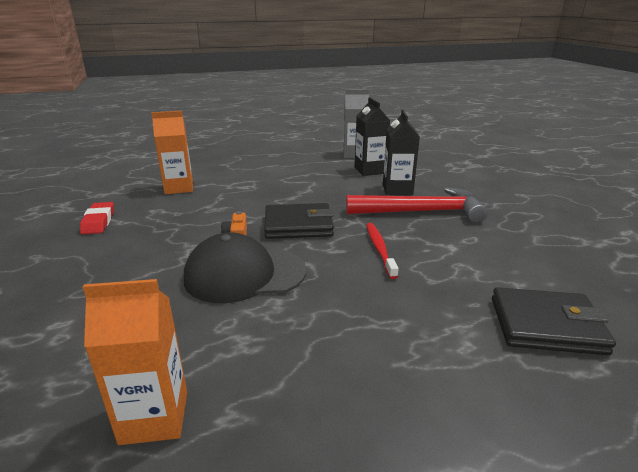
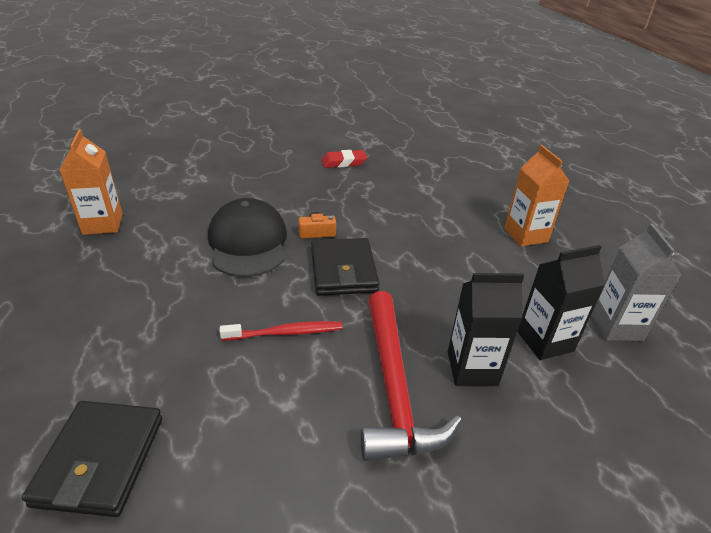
camera: 85 degrees right, 10 degrees up
(179, 188) = (424, 188): orange carton -> orange carton (526, 235)

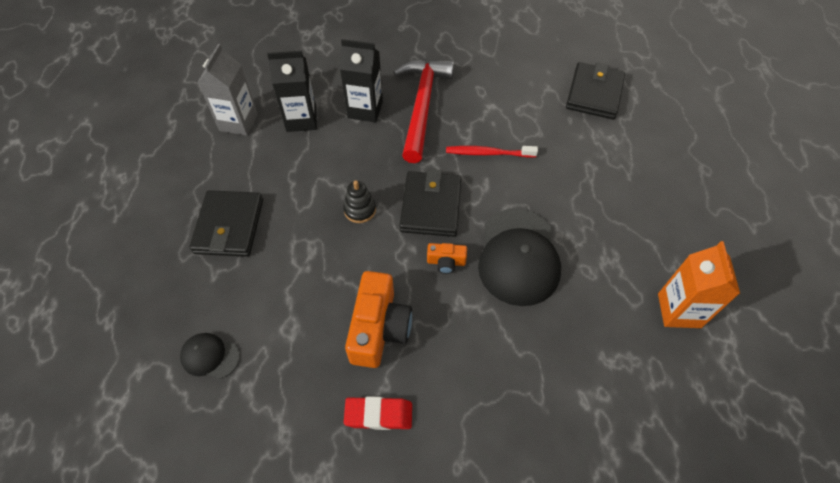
camera: 165 degrees left, 20 degrees up
(360, 193) = (379, 328): none -> orange camera
(415, 259) = (360, 210): none -> black stacking toy
(469, 173) = (210, 356): none -> black cap
(526, 235) = (229, 226): orange carton -> black wallet

